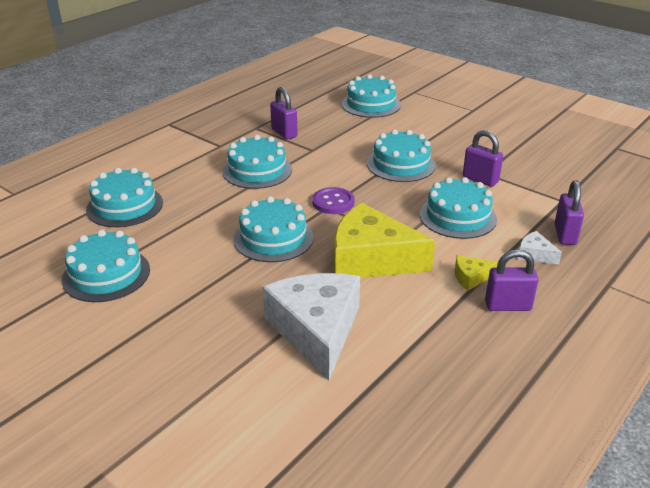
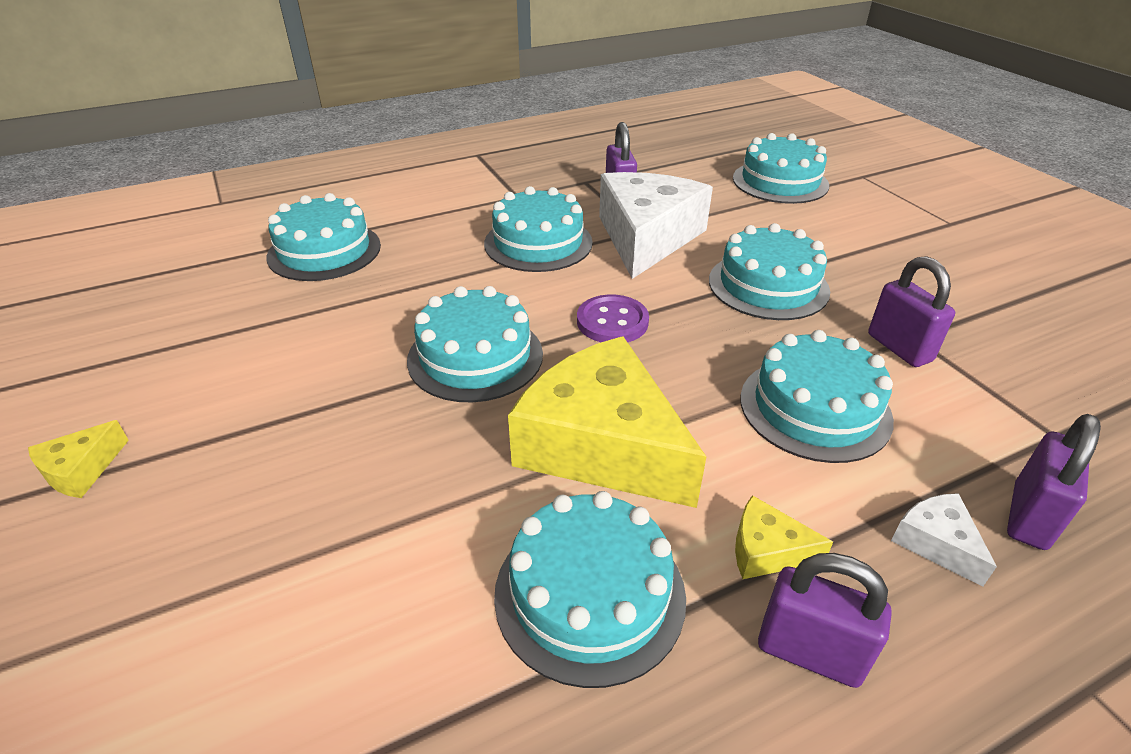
camera: 25 degrees right, 5 degrees up
(102, 350) = (81, 470): none -> yellow cheese
(106, 274) = (207, 345): turquoise cake -> turquoise cake (589, 594)
(316, 330) = (403, 561): white cheese -> white cheese (646, 237)

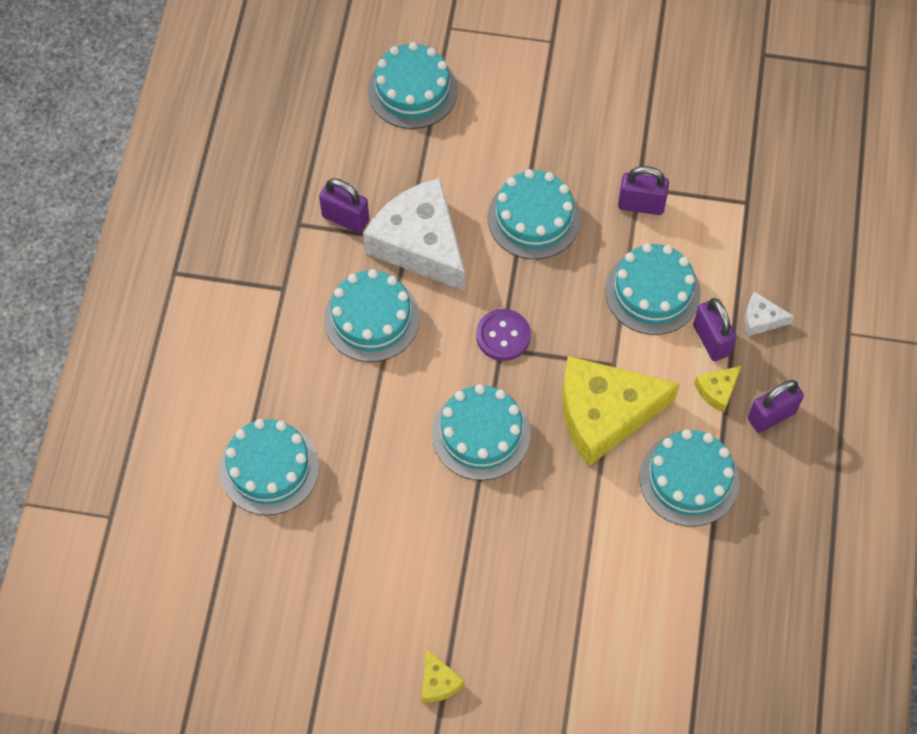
camera: 55 degrees left, 25 degrees up
(1029, 517) = (776, 268): purple padlock -> purple padlock (711, 340)

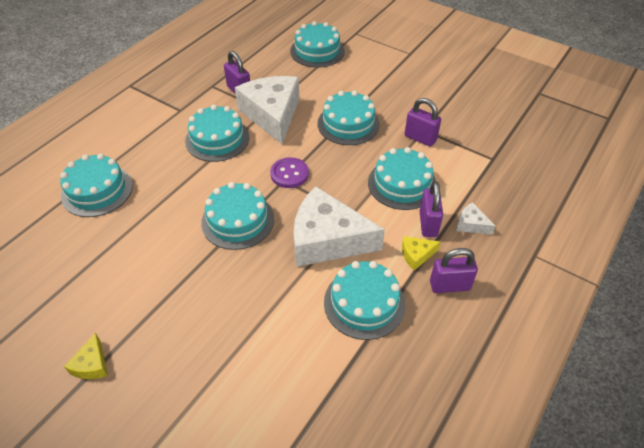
camera: 25 degrees right, 15 degrees down
(604, 414) = (327, 240): yellow cheese -> white cheese

